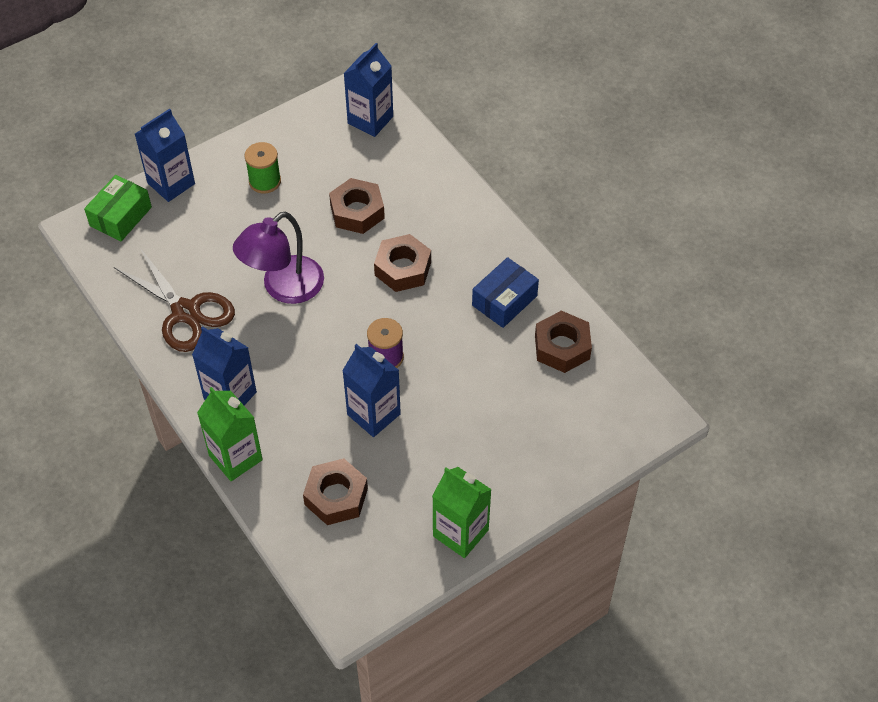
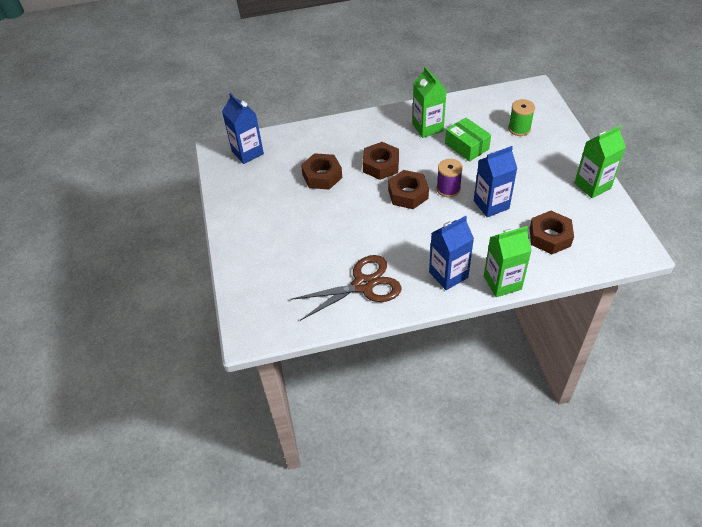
camera: 65 degrees left, 5 degrees down
(121, 216) = (251, 307): green box -> green box (466, 146)
(171, 183) = (237, 269): blue carton -> none
(265, 181) = (267, 216): green spool -> green spool (519, 129)
(283, 288) = (368, 226): purple lamp -> none
(504, 300) = (427, 127): blue box -> green carton
(562, 347) = (472, 113): brown nut -> brown nut (408, 194)

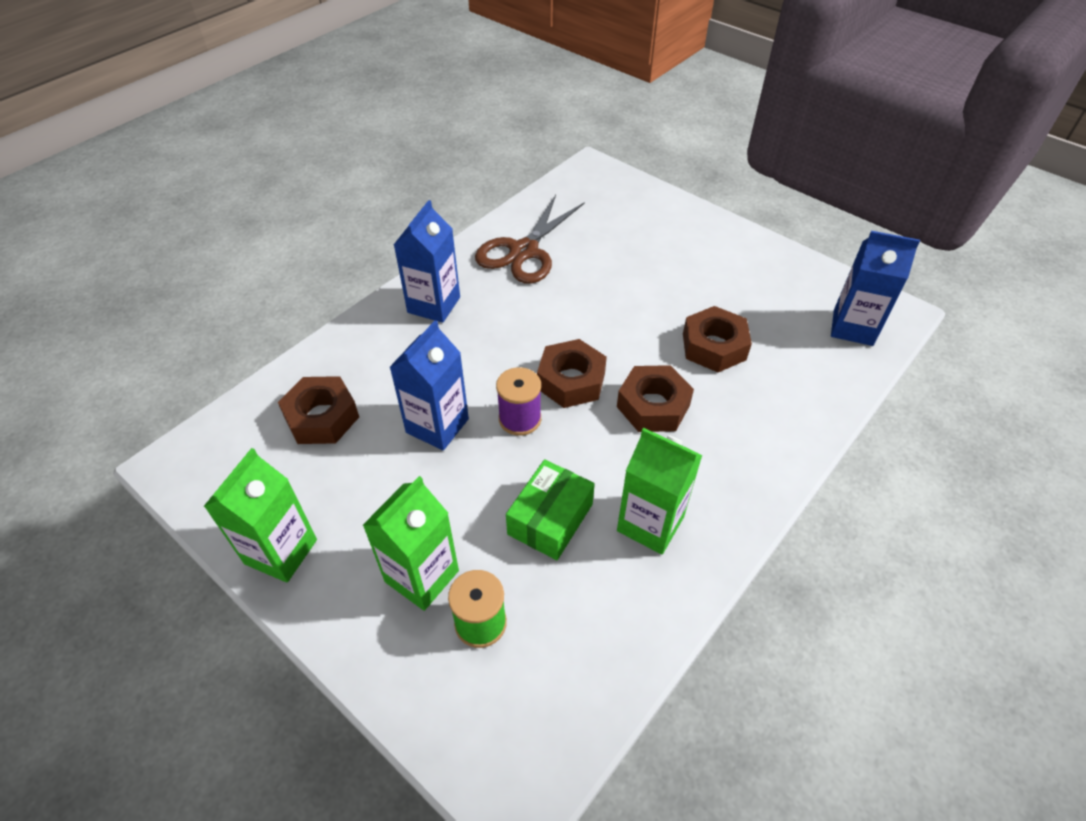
camera: 140 degrees right, 0 degrees up
(466, 146) = (550, 519): green box -> green box turned 75 degrees counterclockwise
(502, 282) = (360, 326): green carton -> green carton (422, 576)

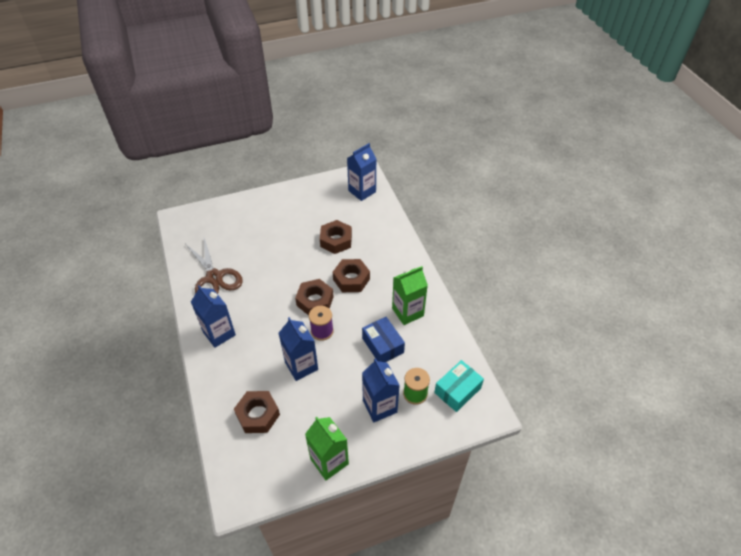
camera: 60 degrees left, 0 degrees up
(422, 576) = (380, 406): green carton -> blue carton
(531, 700) = (457, 390): none -> turquoise box
(550, 519) = (383, 345): green box -> blue box

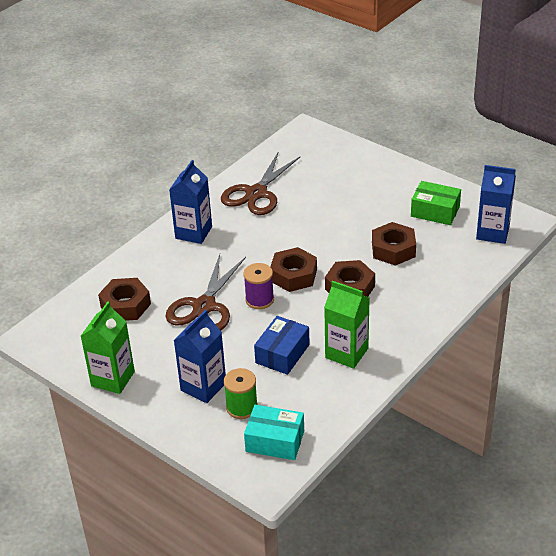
camera: 60 degrees right, 10 degrees down
(301, 366) = (204, 306): blue carton -> brown scissors
(320, 204) = (435, 211): none -> green box

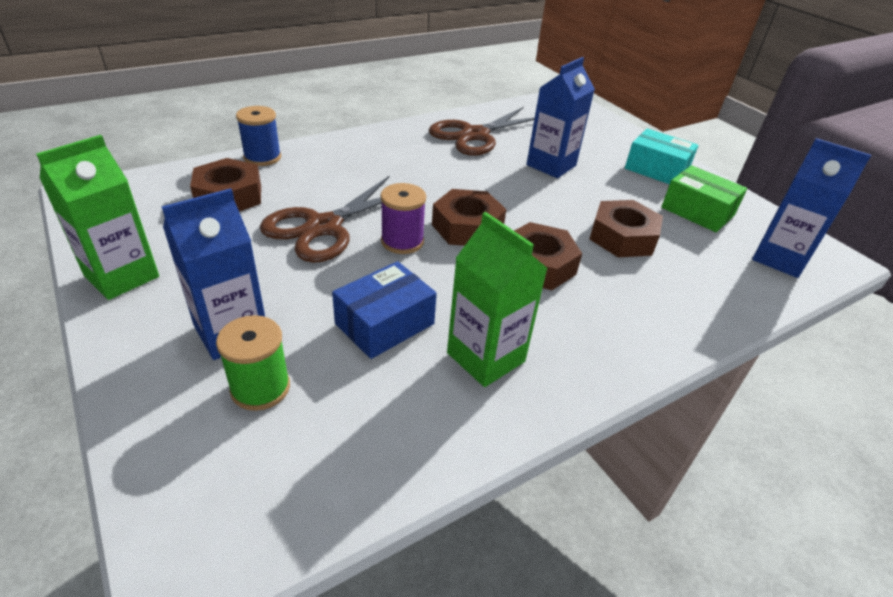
camera: 15 degrees right, 0 degrees up
(120, 267) = (262, 157): none -> blue spool
(193, 232) = (375, 149): blue carton -> blue carton (551, 165)
(275, 441) = (266, 476): turquoise box -> turquoise box (656, 169)

